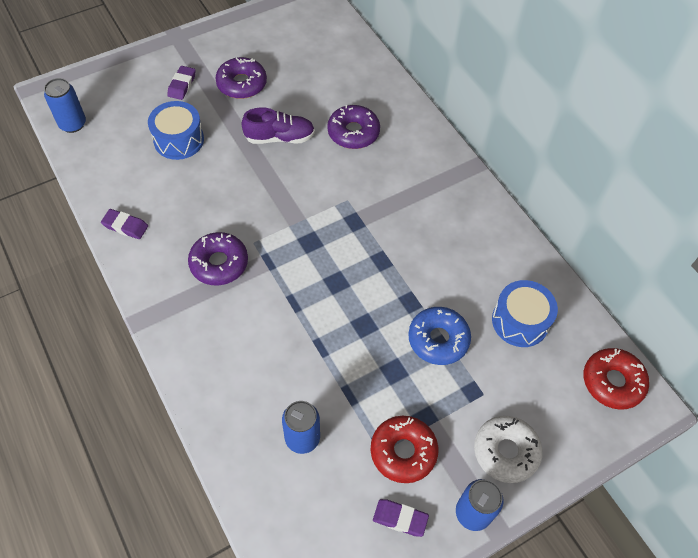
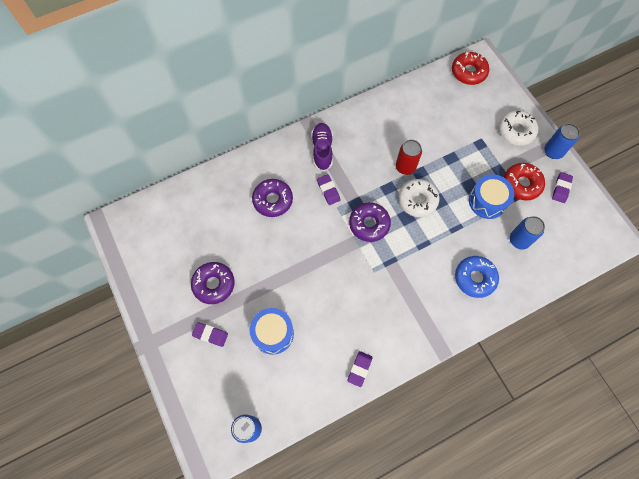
camera: 85 degrees left, 10 degrees up
(219, 263) = (393, 296): purple donut -> purple donut (369, 224)
(279, 137) = (275, 254): purple shoe -> purple shoe (322, 150)
(363, 297) = (417, 200): none -> white donut
(371, 190) = (328, 191): none -> purple eraser
(417, 283) = (405, 167): none -> red can
(438, 339) = (446, 159): blue donut -> blue donut (475, 278)
(520, 321) = (431, 112): blue drum -> blue drum (487, 201)

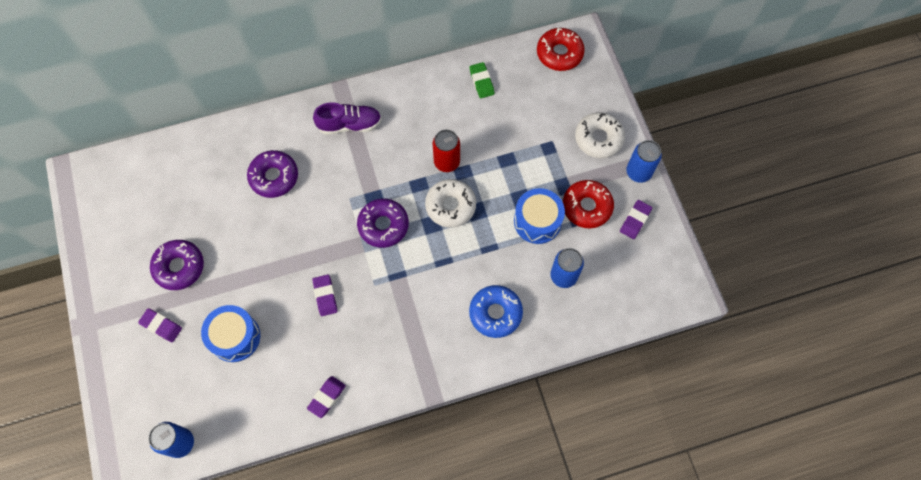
camera: 10 degrees right, 0 degrees up
(322, 150) = (349, 124): purple shoe -> purple shoe turned 75 degrees clockwise
(328, 191) = (344, 176): purple eraser -> purple eraser (325, 296)
(415, 102) = (481, 82): none -> green eraser

